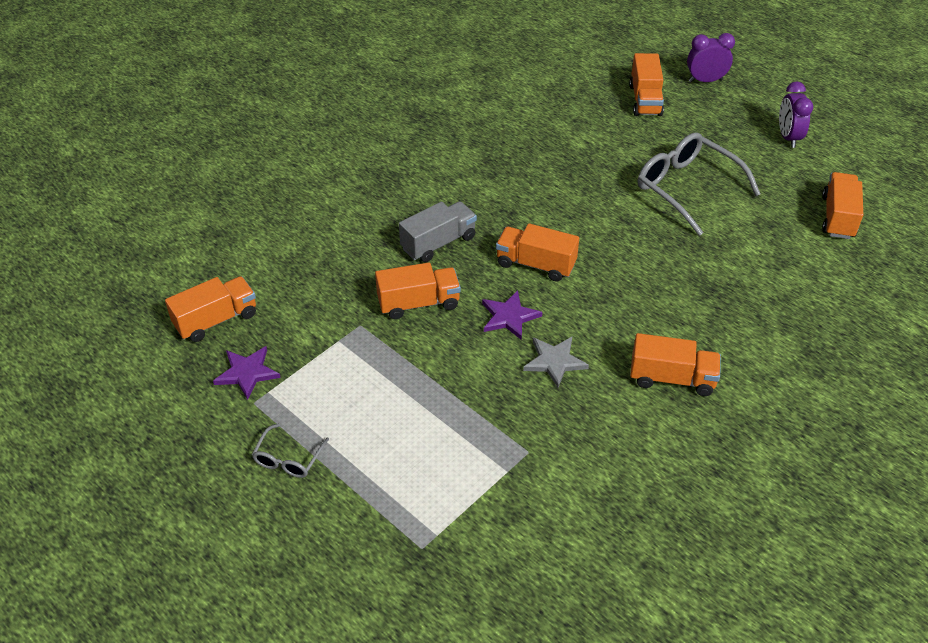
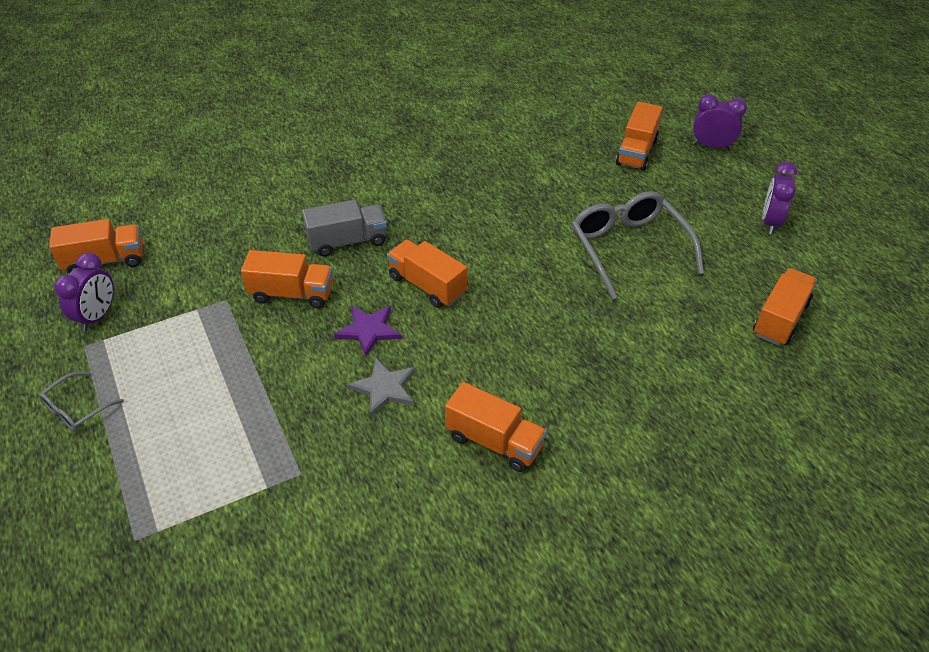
camera: 20 degrees right, 0 degrees up
(247, 373) = (97, 316): purple star -> purple clock

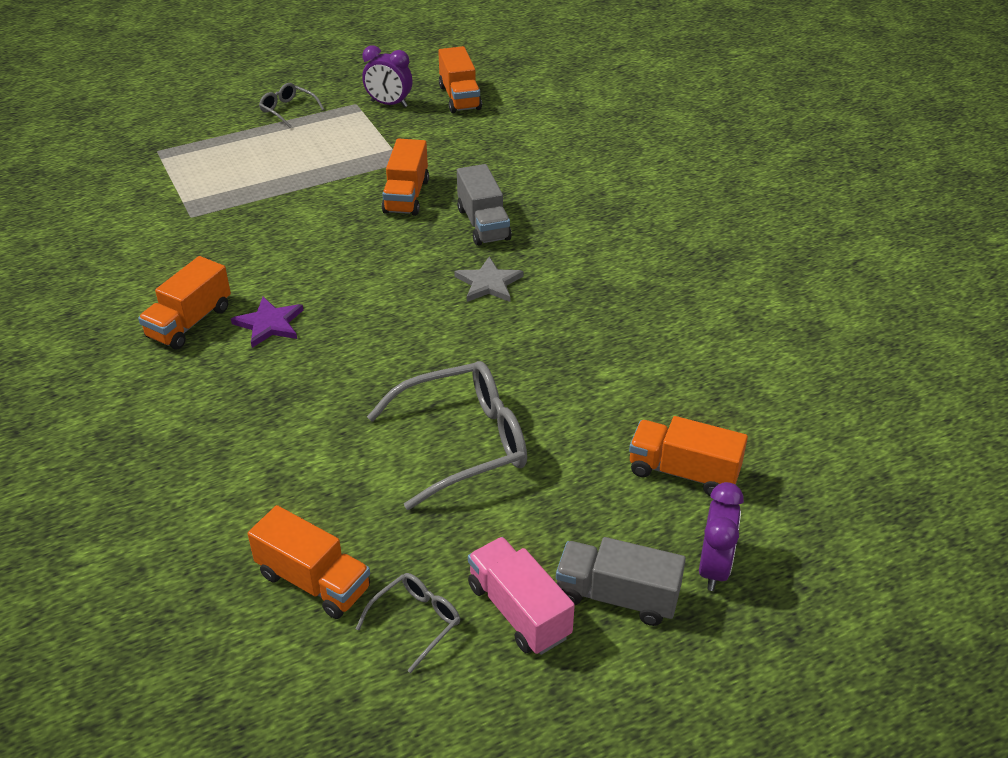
camera: 90 degrees right, 5 degrees down
(368, 330) = (349, 243): purple star -> purple star (269, 324)
(384, 388) = (272, 256): grey star -> grey star (488, 283)
(427, 285) = (409, 278): orange truck -> none
(745, 183) = (617, 596): none -> grey truck
(770, 222) = (519, 611): purple clock -> pink truck
(795, 267) = (416, 622): none -> grey glasses

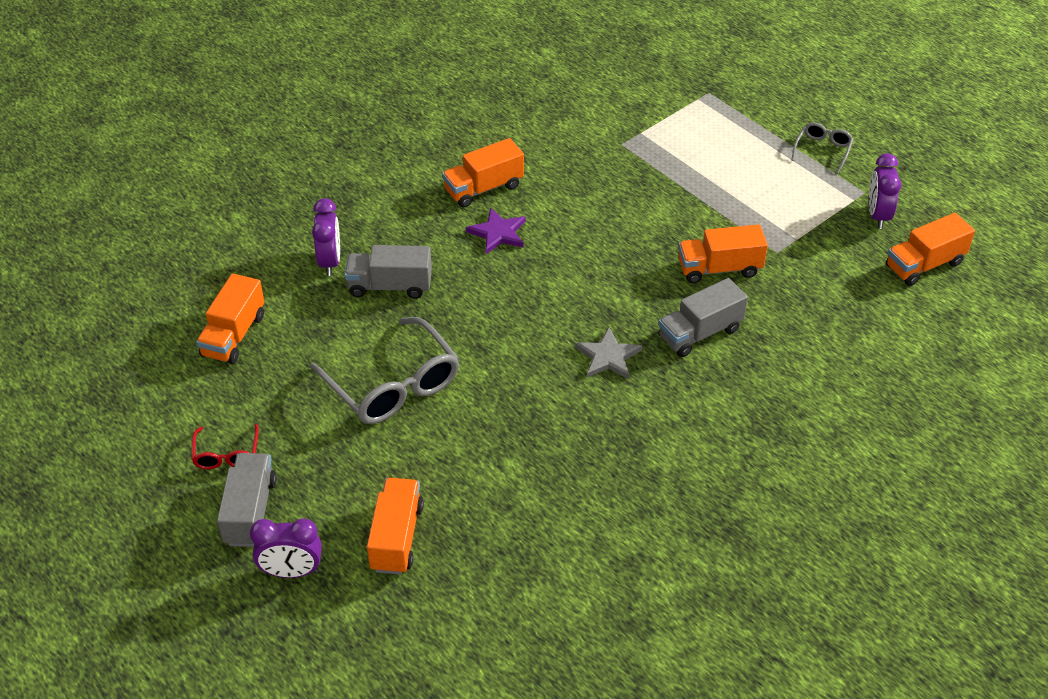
camera: 75 degrees right, 5 degrees up
(189, 322) = (483, 188): orange truck -> orange truck turned 45 degrees counterclockwise
(231, 469) = (330, 262): none -> purple clock
(304, 422) = (390, 286): none -> grey truck
(416, 622) = (207, 399): grey glasses -> none
(519, 611) = (226, 454): pink truck -> red glasses

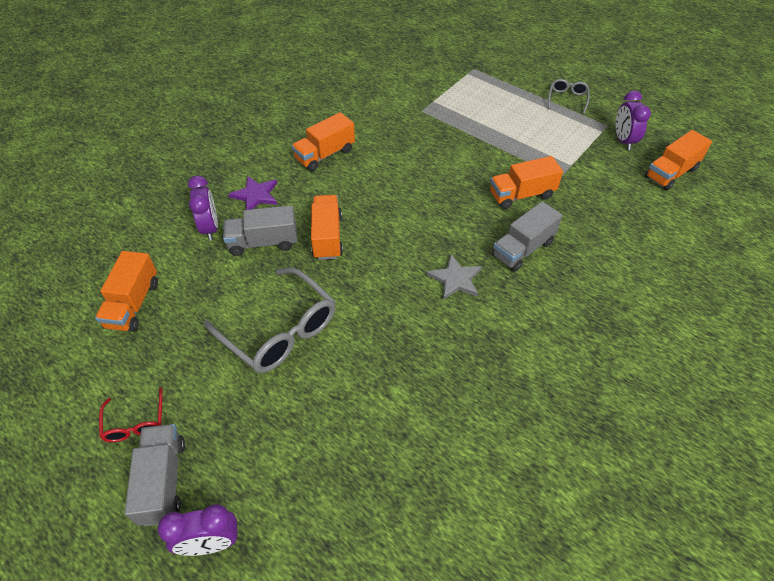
camera: 10 degrees left, 5 degrees up
(396, 537) = (308, 486): orange truck -> orange truck (327, 237)
(498, 233) = (343, 188): purple star -> purple star (256, 195)

